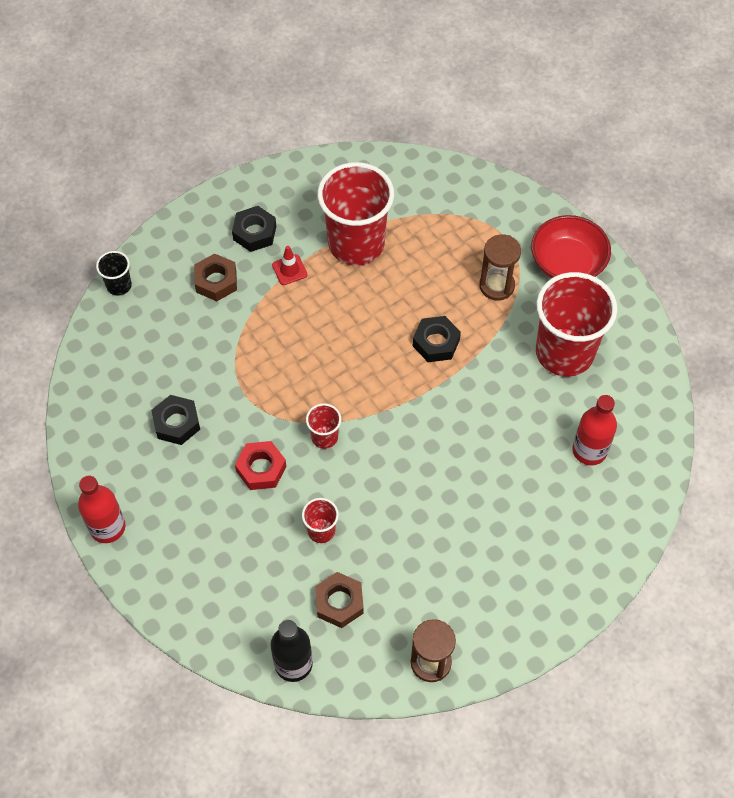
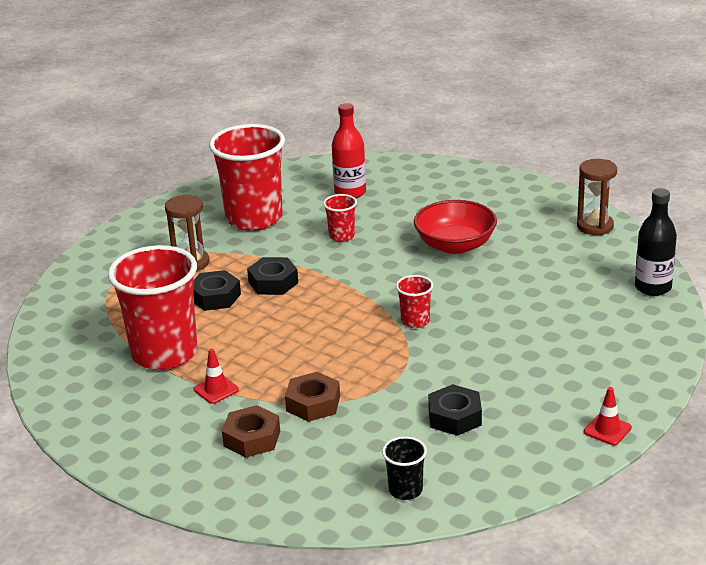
camera: 105 degrees left, 30 degrees down
(107, 527) = (607, 430): red bottle -> red traffic cone
(119, 285) = (289, 515): black cup -> black cup (405, 490)
(254, 233) = (170, 427): black nut -> black nut (215, 297)
(261, 468) = (473, 349): red nut -> none
(321, 531) = (516, 301): red cup -> red cup (342, 236)
(339, 602) = (578, 277): brown nut -> brown nut (313, 403)
(567, 263) = (150, 232): red bowl -> red bowl (455, 245)

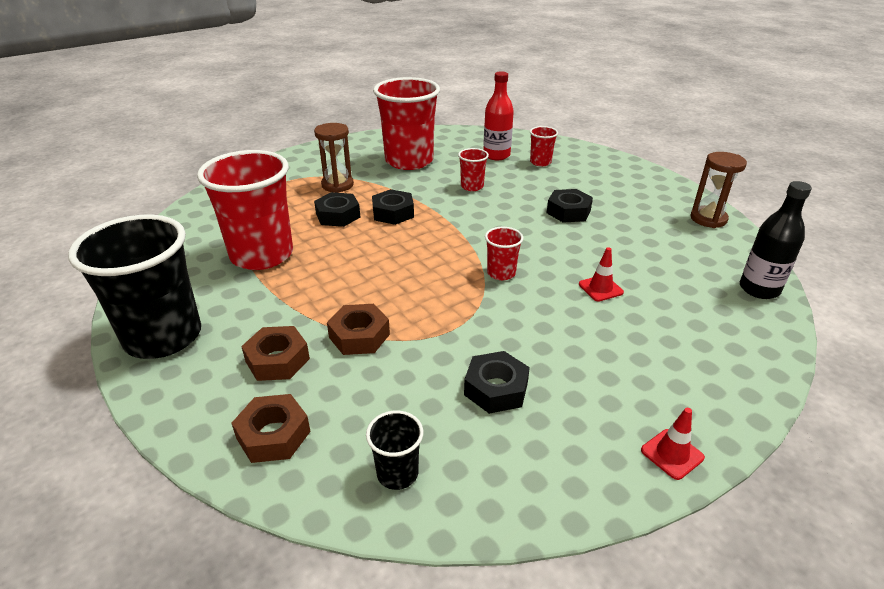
camera: 15 degrees right, 5 degrees up
(129, 445) = (163, 337): none -> black cup
(216, 389) = (280, 299): red traffic cone -> red traffic cone (600, 288)
(289, 490) = (273, 435): none -> brown nut
(403, 192) = (540, 162): none -> red cup
(455, 245) = (568, 211): red bowl -> black nut

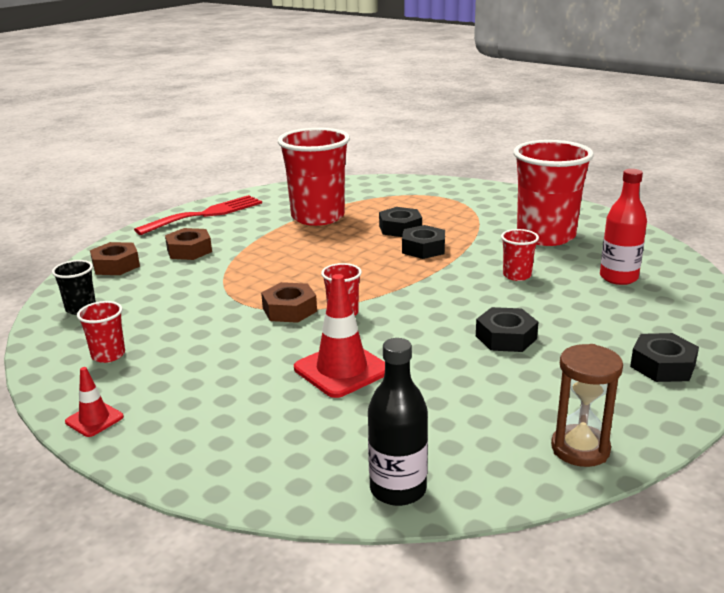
camera: 75 degrees right, 10 degrees down
(163, 337) = (206, 214): black cup -> red fork
(337, 185) = (458, 217): brown hourglass -> none
(359, 336) = (224, 270): brown nut -> brown nut (289, 310)
(496, 389) = (169, 331): black nut -> black nut (662, 365)
(540, 162) = (631, 307): red cup -> red cup (108, 355)
(600, 288) = (342, 370): red traffic cone -> red traffic cone, size x1.87

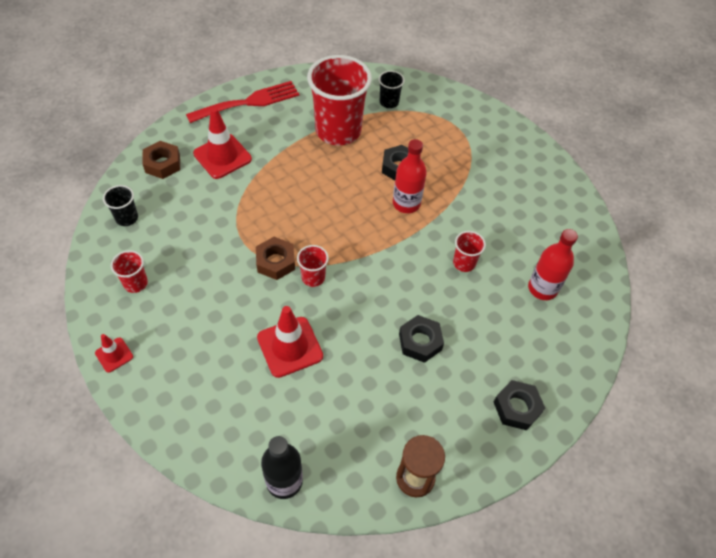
camera: 10 degrees right, 30 degrees up
(189, 250) = (222, 156): brown nut -> red traffic cone
(364, 194) = (389, 102): none -> black cup
(423, 248) = (406, 203): black nut -> red bottle
(545, 236) = (513, 211): red cup -> none

